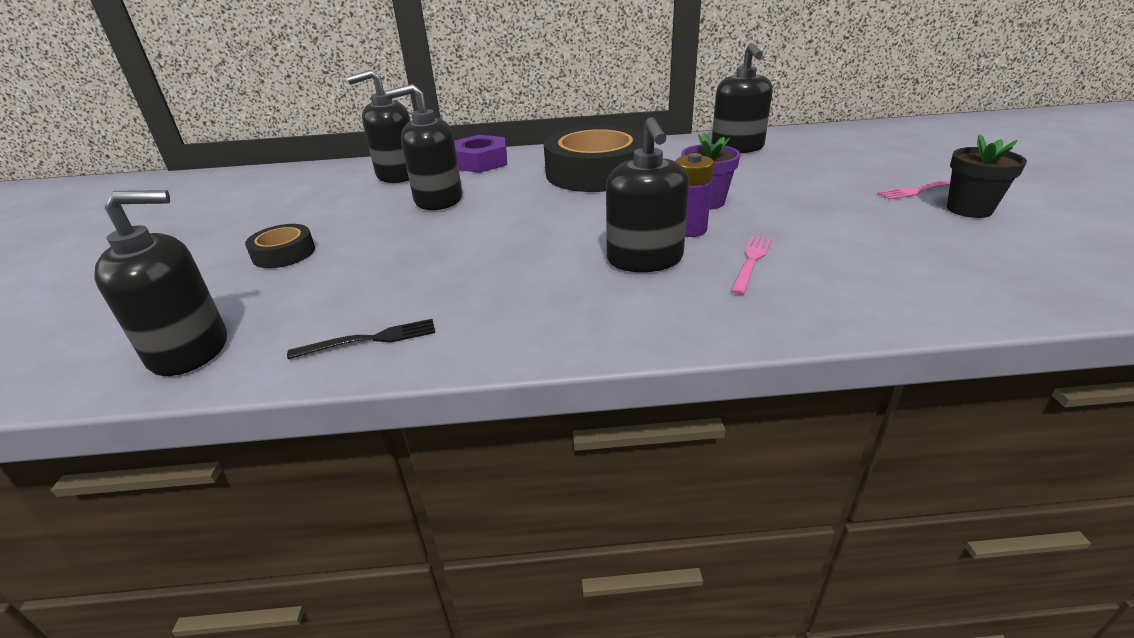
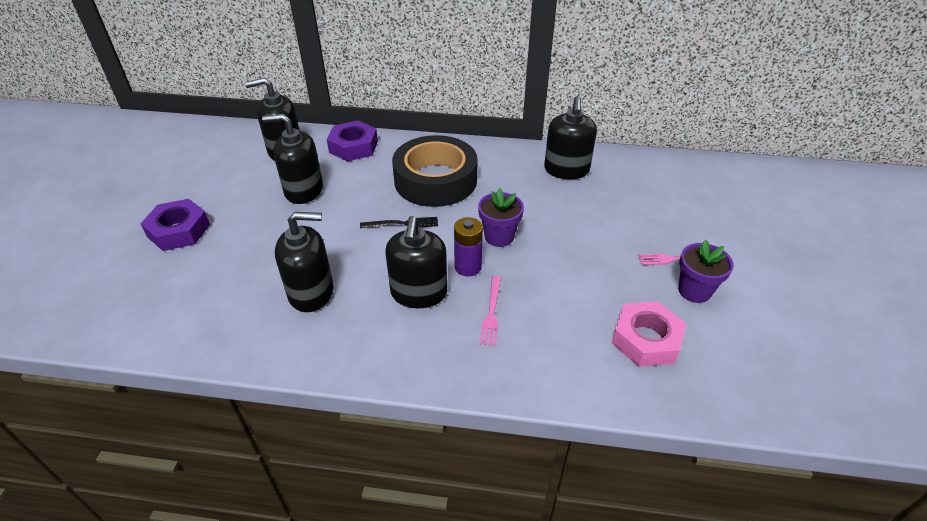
camera: 10 degrees right, 10 degrees up
(190, 350) = (101, 315): black soap dispenser -> black soap dispenser (311, 292)
(284, 253) = (179, 231): black tape -> purple nut
(370, 340) = (209, 331): black fork -> black fork (402, 224)
(751, 261) = (491, 313): pink fork -> pink fork turned 150 degrees clockwise
(959, 254) = (646, 339): none -> pink nut
(969, 209) = (694, 291): black flower pot -> purple flower pot

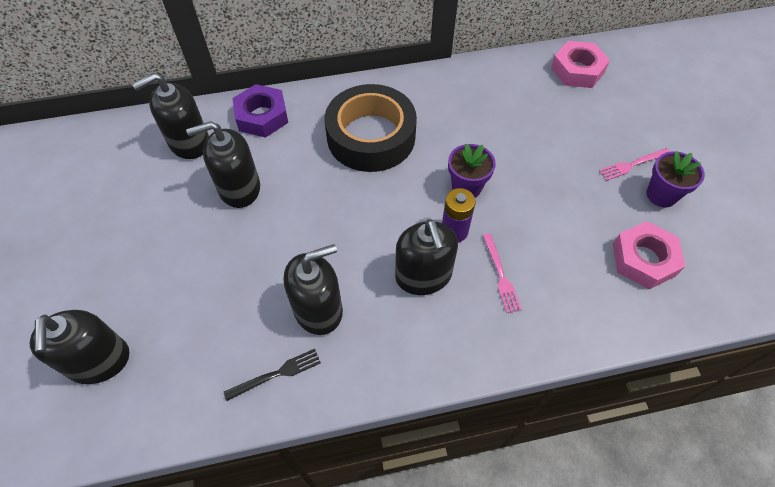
camera: 20 degrees left, 15 degrees up
(179, 231) = (130, 280): purple nut -> none
(402, 224) = (365, 199): black fork -> black fork (276, 374)
(566, 170) = (492, 88): black soap dispenser -> black soap dispenser (99, 361)
(659, 173) = (577, 70): none -> pink nut

